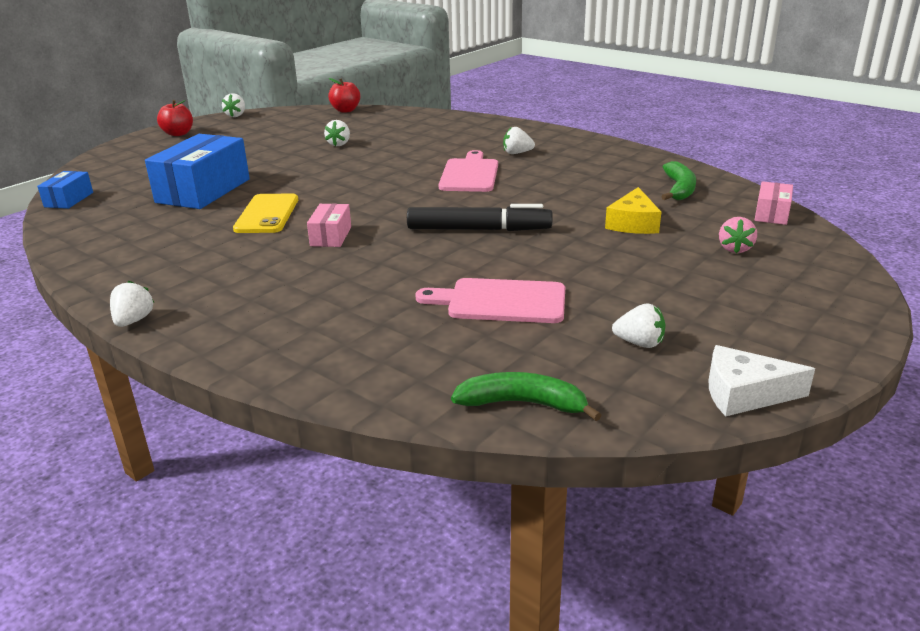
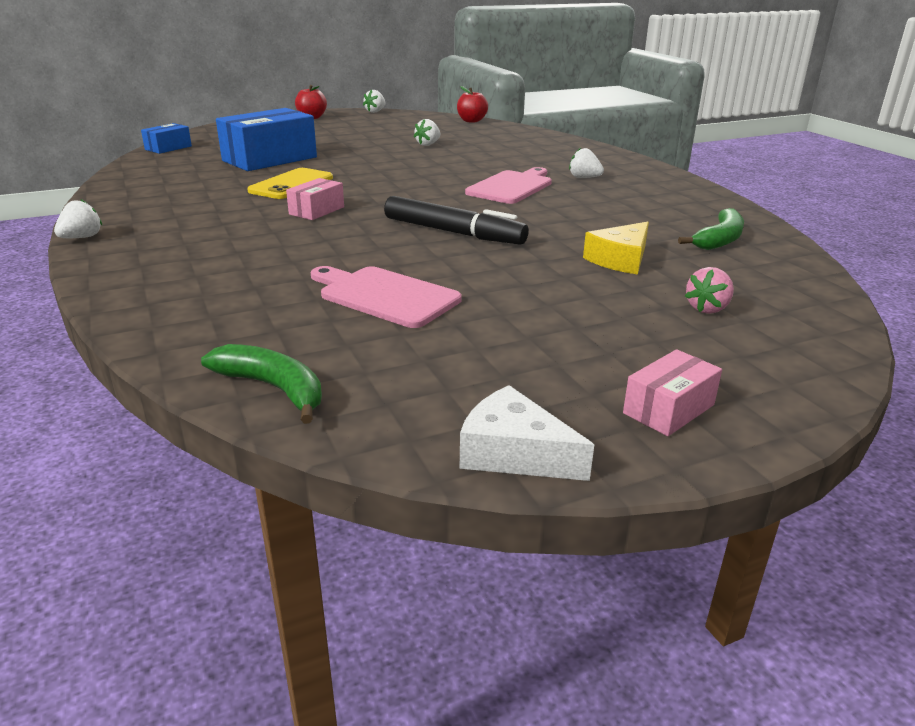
camera: 25 degrees right, 0 degrees up
(639, 343) = (468, 369): white strawberry -> none
(771, 214) = (804, 285): pink box -> pink box (668, 409)

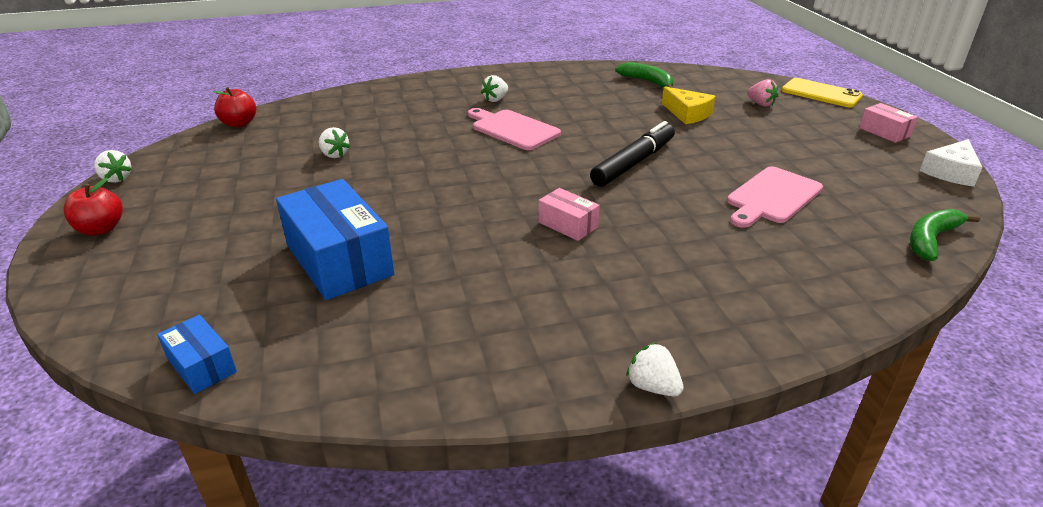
camera: 80 degrees left, 5 degrees up
(291, 184) = (467, 241): yellow phone -> yellow phone (821, 93)

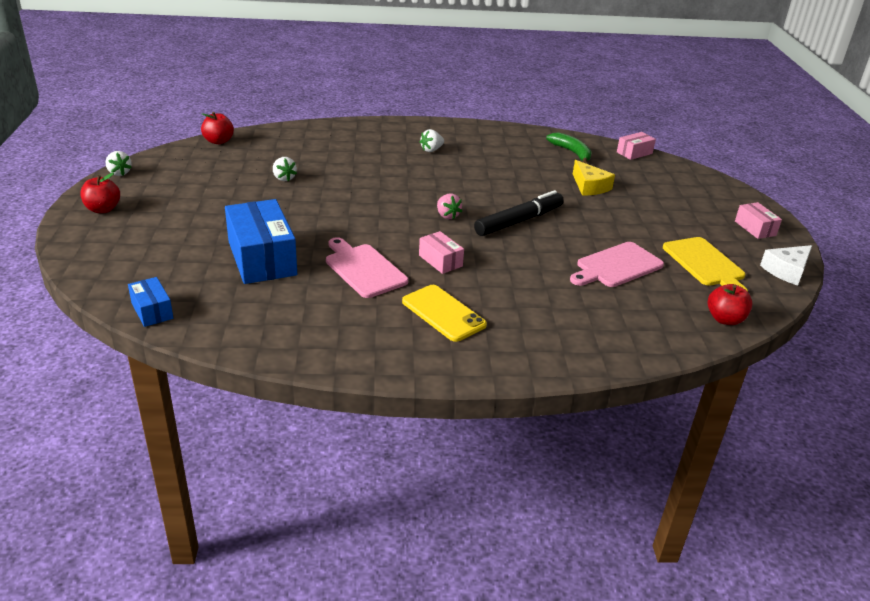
camera: 10 degrees right, 0 degrees up
(513, 129) = (433, 178): pink cutting board -> pink cutting board (363, 269)
(652, 386) = (444, 377): white strawberry -> none
(711, 74) = (634, 153): none -> pink box
(760, 104) = (660, 187): pink strawberry -> pink strawberry (447, 216)
(821, 93) = (723, 185): yellow phone -> yellow phone (443, 313)
(863, 178) = (705, 264): none -> yellow cutting board
(931, 239) = (725, 319): green banana -> red apple

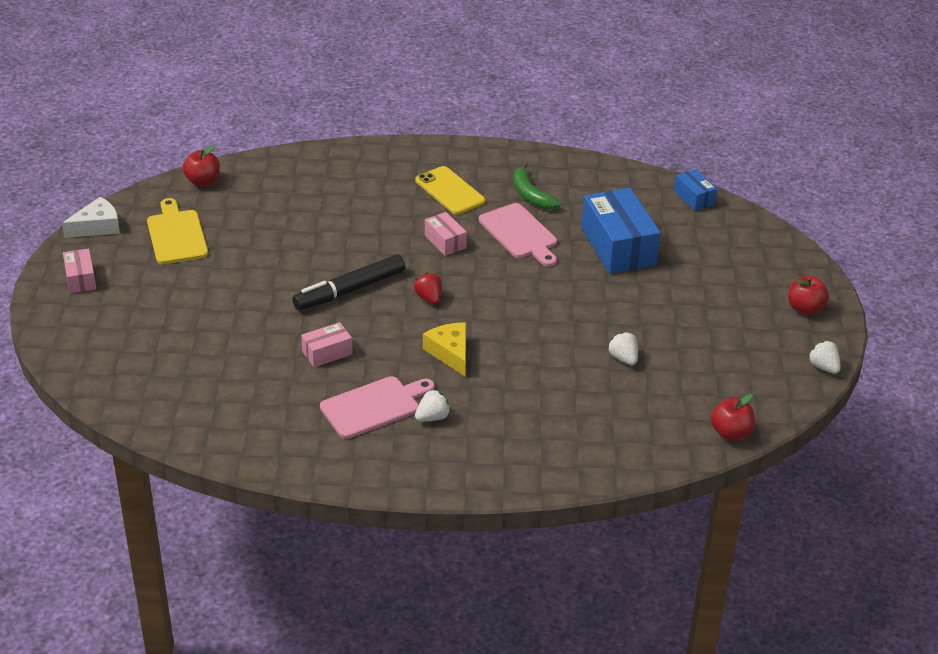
camera: 175 degrees left, 5 degrees up
(447, 216) = (429, 298): pink strawberry -> red strawberry
(572, 152) = (230, 414): green banana -> green banana (530, 195)
(589, 186) = (239, 345): yellow cheese -> yellow cheese (450, 353)
(617, 266) = (270, 234): pink cutting board -> pink cutting board (374, 406)
(634, 153) = (136, 414): pink box -> pink box (327, 353)

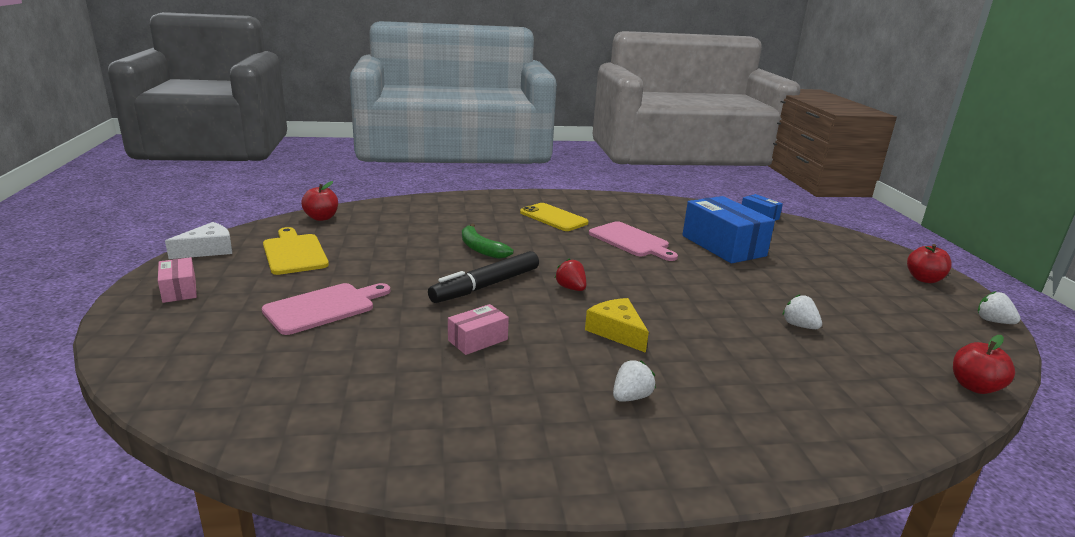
camera: 10 degrees left, 15 degrees down
(374, 406) = (553, 390): pink cutting board -> pink cutting board (323, 307)
(445, 242) = (566, 248): pink box -> none
(530, 195) = (624, 218): green banana -> green banana (481, 249)

